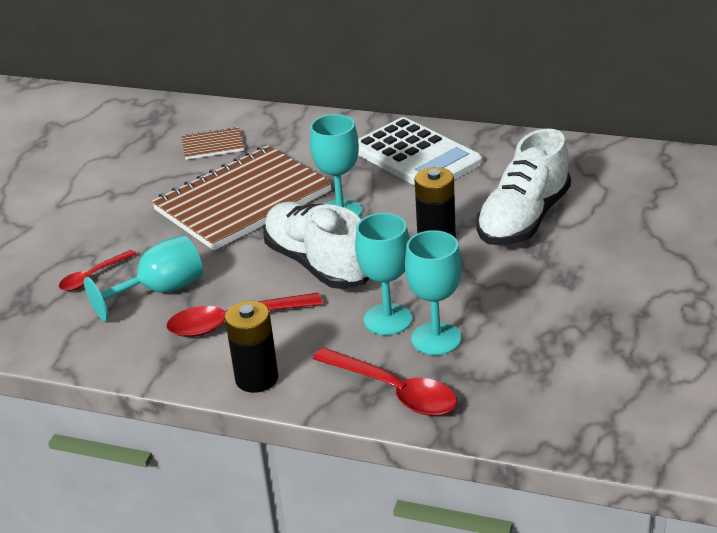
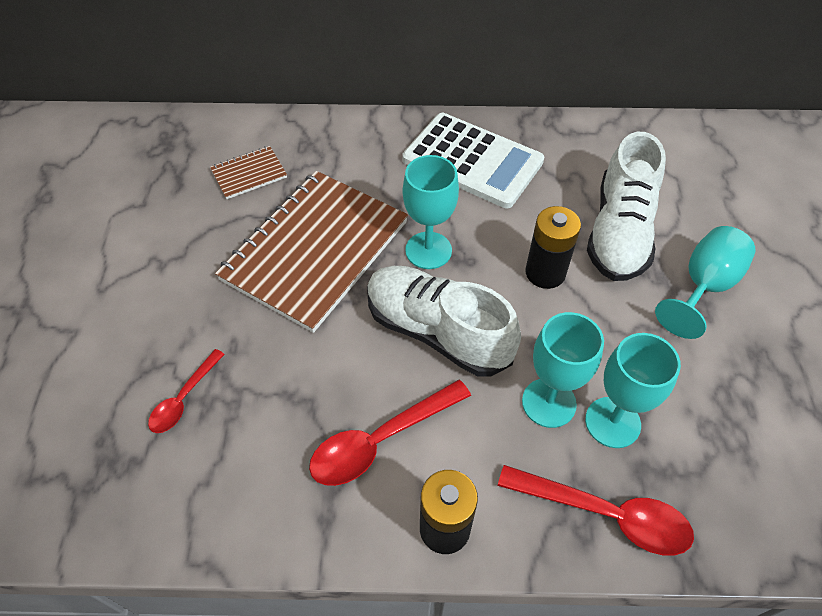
camera: 20 degrees left, 20 degrees up
(160, 291) = (275, 407): turquoise goblet -> turquoise goblet (703, 286)

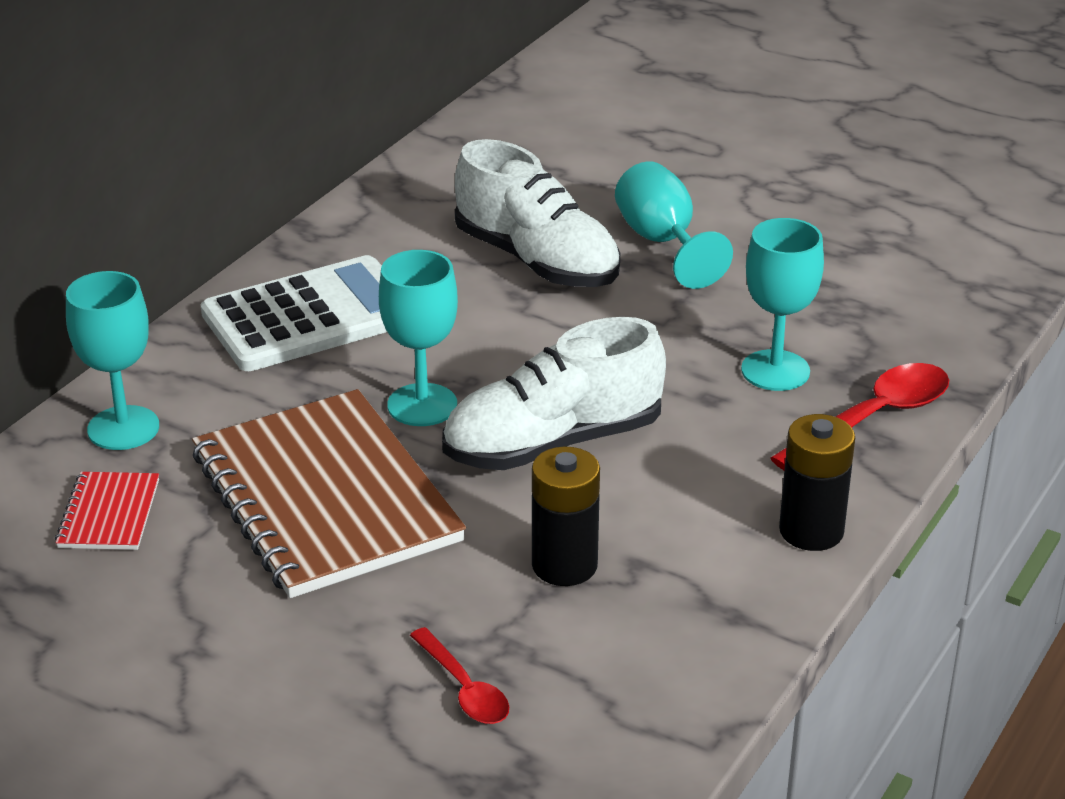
camera: 60 degrees left, 20 degrees down
(249, 174) = (109, 514): brown notebook -> red notebook
(381, 440) = (666, 539): red spoon -> none
(545, 273) = (543, 334): black battery -> black battery (564, 565)
(549, 403) = (717, 402): turquoise goblet -> turquoise goblet (123, 428)

